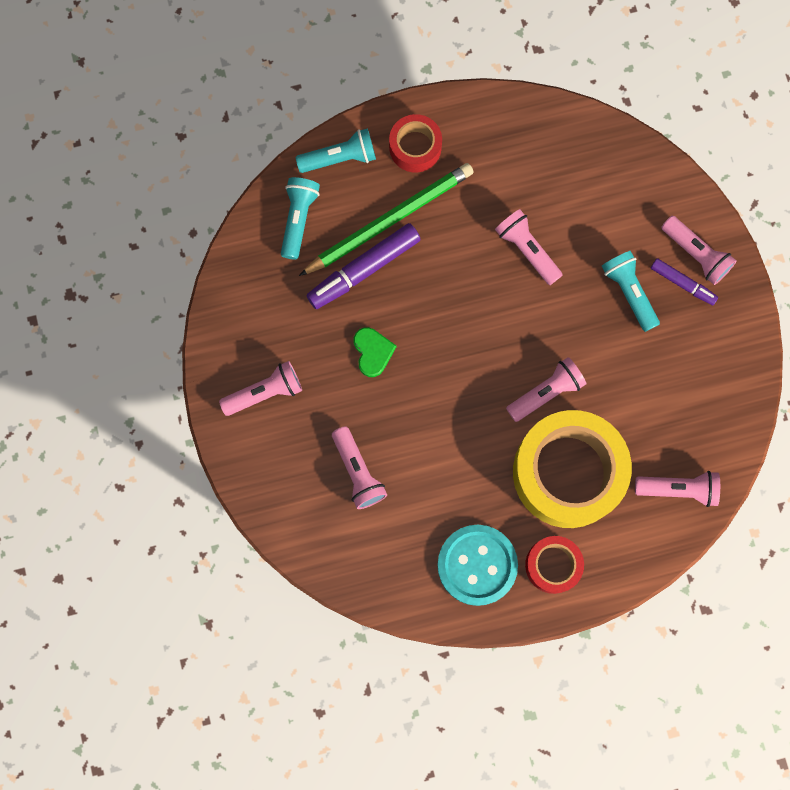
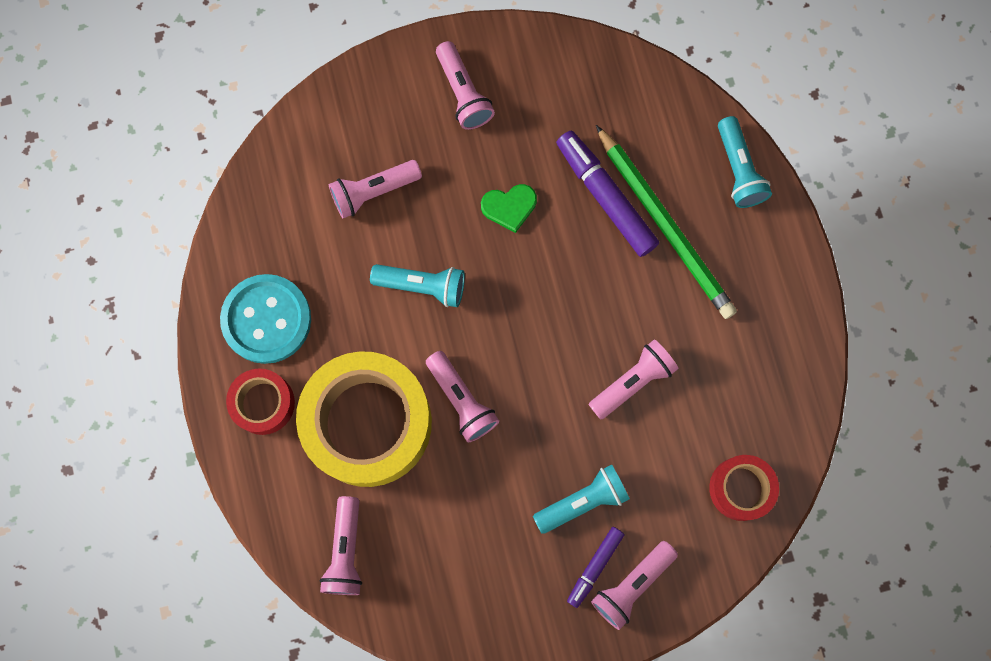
camera: 90 degrees right, 0 degrees up
(298, 219) = (663, 125): turquoise flashlight -> turquoise flashlight (422, 286)
(415, 147) = (755, 254): red tape -> red tape (741, 488)

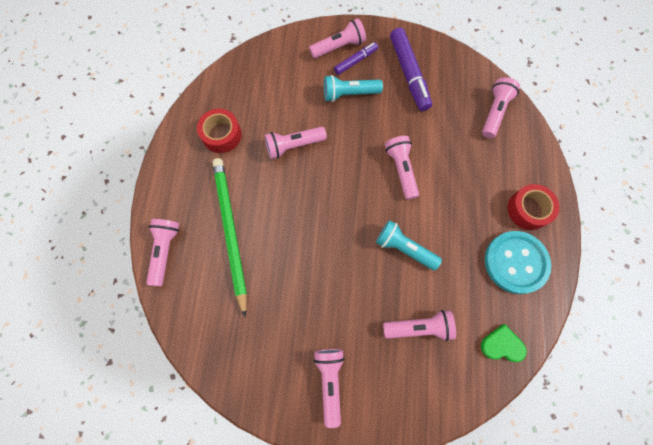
camera: 160 degrees left, 5 degrees down
(368, 423) = (463, 176): yellow tape -> none
(509, 207) = (328, 281): green heart -> green heart (502, 345)
(605, 197) = (260, 265): purple marker -> purple marker (409, 74)
(738, 170) = (165, 251): turquoise flashlight -> pink flashlight
(741, 488) = (258, 72): red tape -> red tape (221, 135)

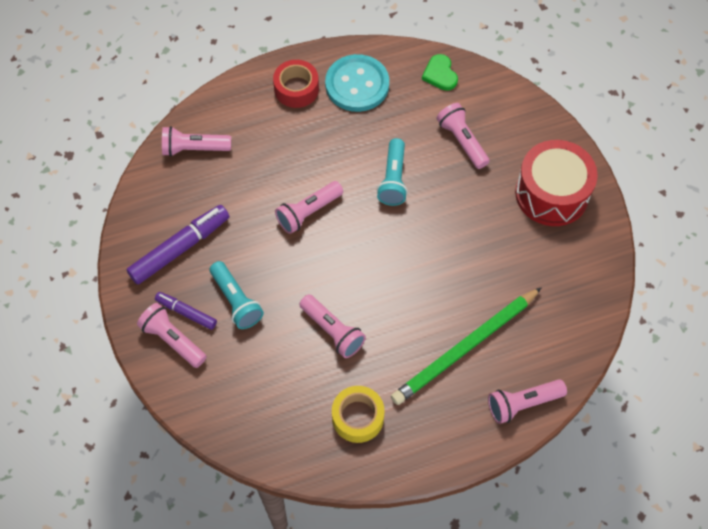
camera: 115 degrees left, 10 degrees down
(221, 135) = (358, 417): red tape -> yellow tape
(330, 381) = (551, 194): pink flashlight -> red drum

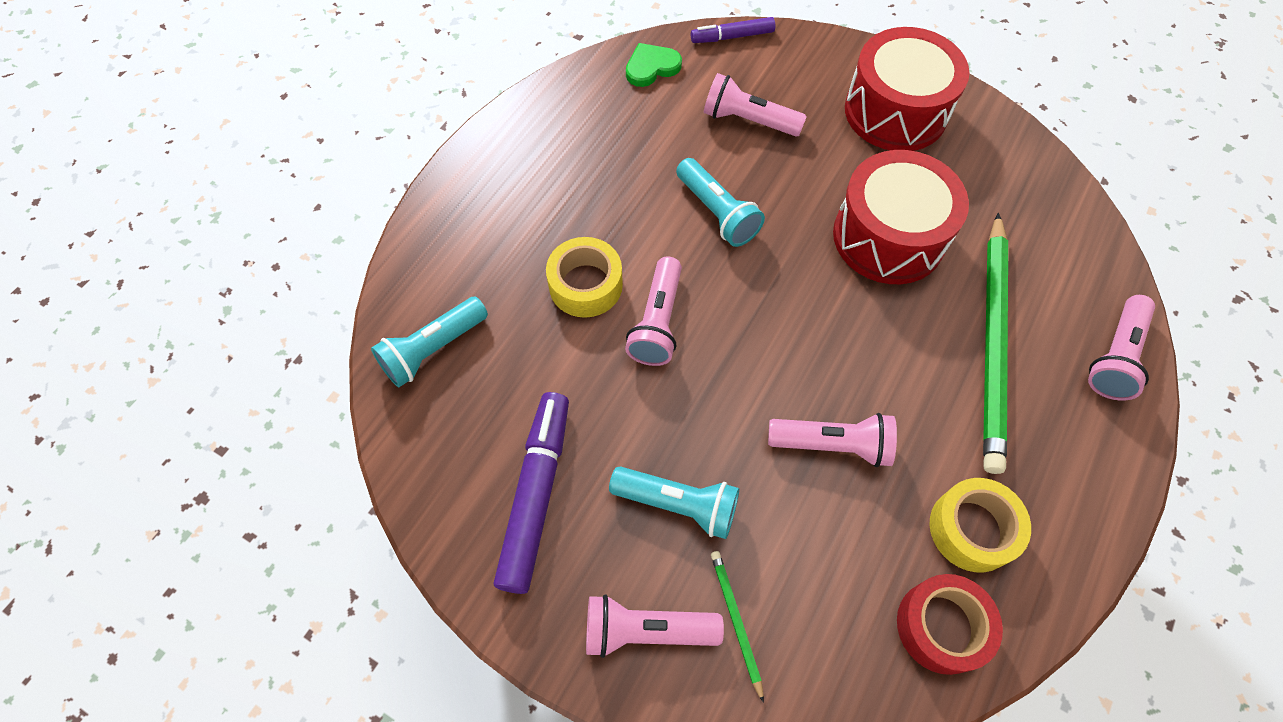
camera: 40 degrees left, 0 degrees up
(186, 312) = (628, 575): purple marker -> purple marker (732, 36)
(194, 149) = (433, 349): pink flashlight -> turquoise flashlight
(213, 367) = (736, 621): none -> green pencil
(292, 169) = (585, 285): none -> yellow tape
(296, 89) = (499, 189): red tape -> red tape (941, 626)
(357, 85) = (568, 137): turquoise button -> none
(440, 74) = (651, 67): green heart -> green heart turned 120 degrees clockwise
(470, 257) = (888, 237): none -> red drum

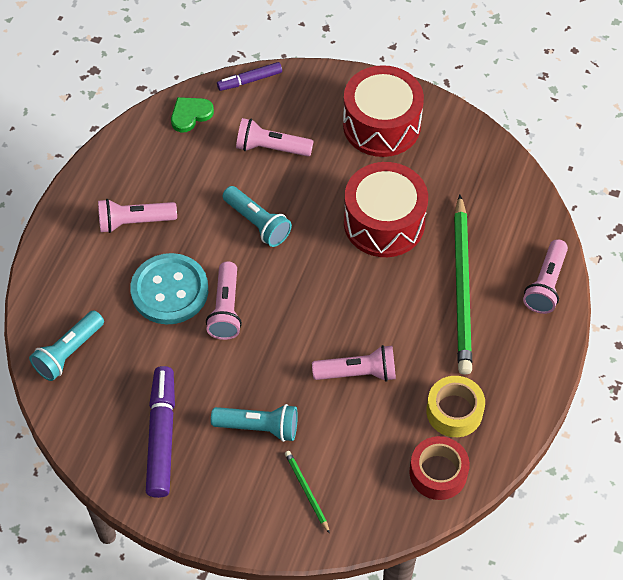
camera: 10 degrees left, 5 degrees down
(585, 285) = (169, 290): yellow tape -> turquoise button
(646, 630) = (249, 506): pink flashlight -> pink flashlight (134, 222)

